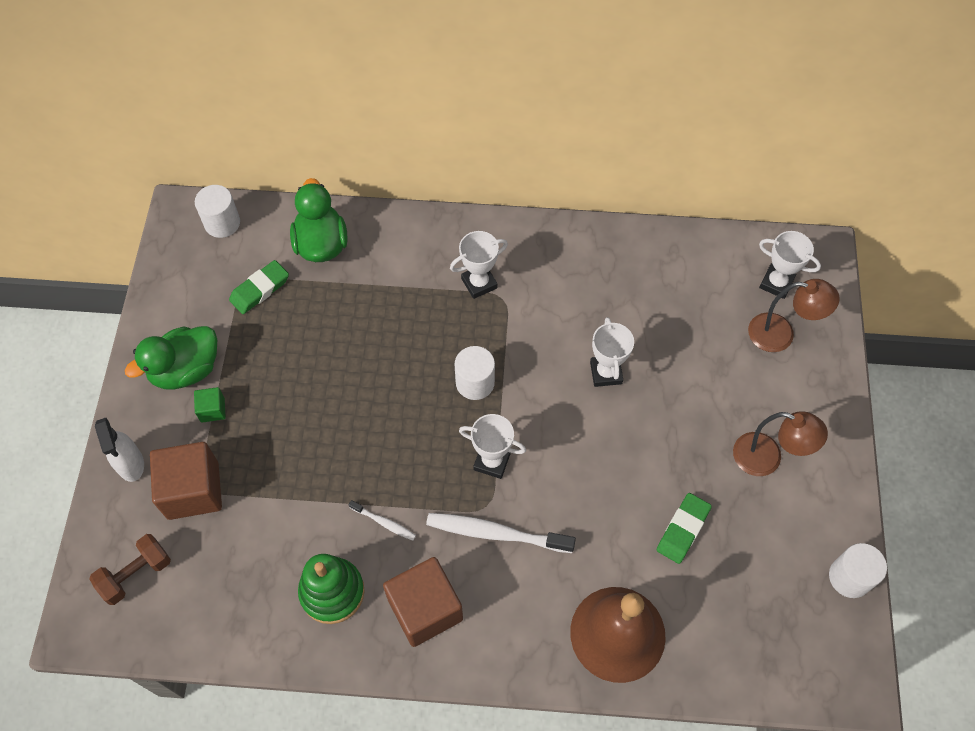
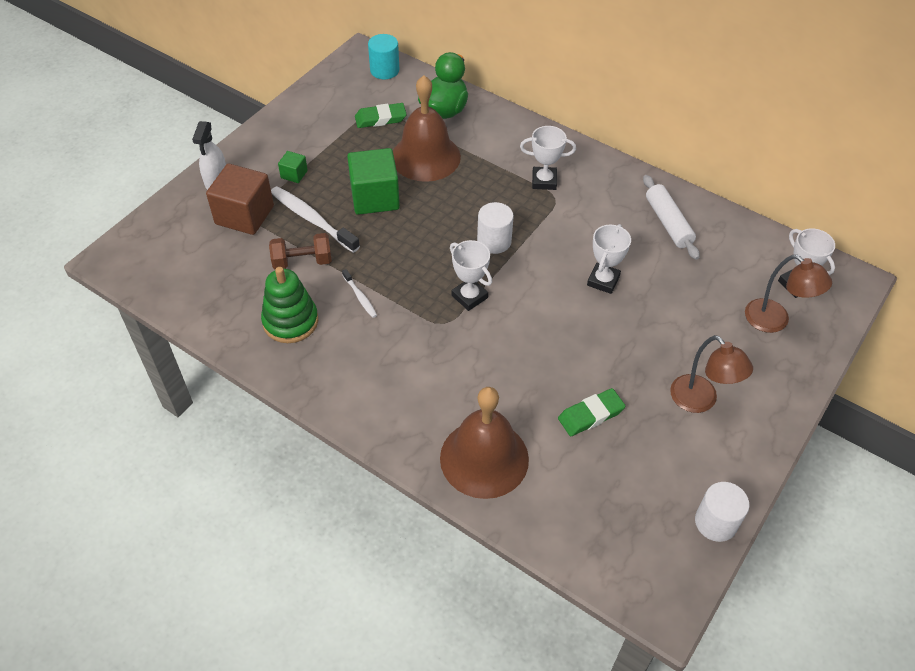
camera: 30 degrees right, 10 degrees down
(136, 574) = (170, 245): brown dumbbell -> brown dumbbell (302, 261)
(186, 370) = (294, 144): green duck -> none
(222, 223) = (384, 70): white cylinder -> turquoise cylinder
(319, 393) = (375, 197): none -> green cube
(340, 314) = (425, 157): none -> brown bell
(425, 609) = (348, 366): brown cube -> none
(496, 533) = (438, 344): white toothbrush -> white toothbrush (312, 220)
(626, 272) = (668, 223): none -> white rolling pin

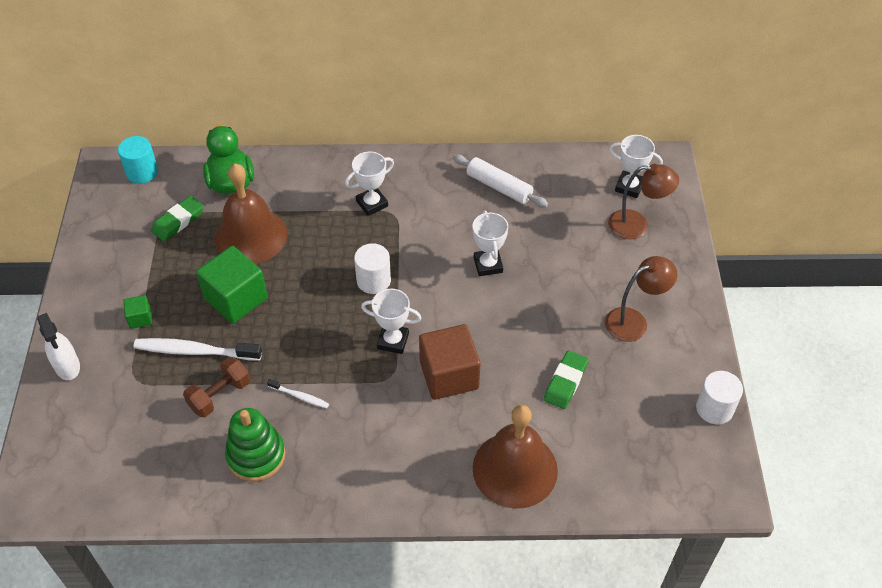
camera: 35 degrees left, 0 degrees up
(244, 215) = (125, 383): brown cube -> brown cube (449, 375)
(700, 401) = (634, 321): brown lamp -> brown lamp turned 45 degrees counterclockwise

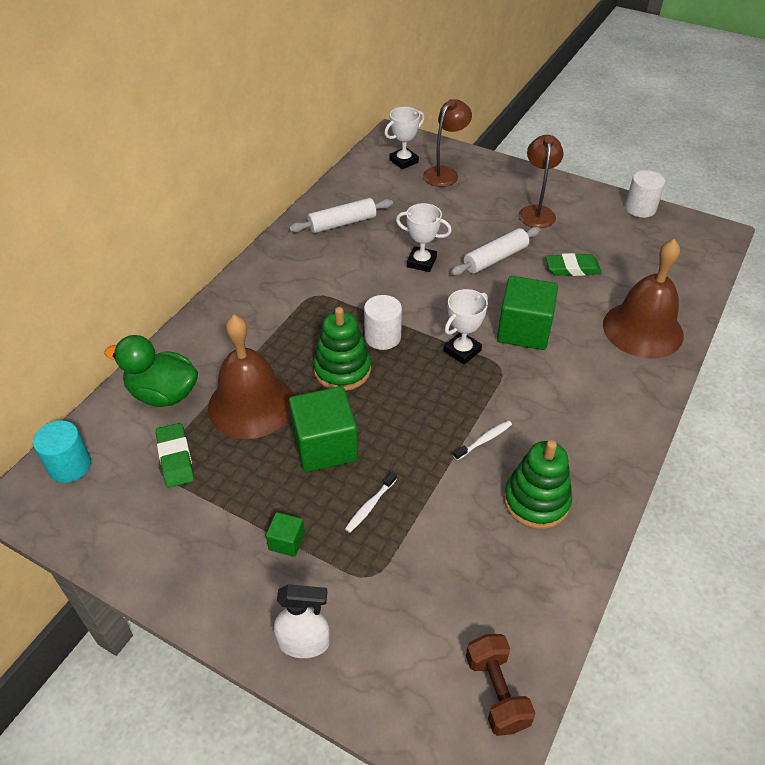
camera: 60 degrees left, 5 degrees down
(195, 351) = (370, 505): white toothbrush -> white toothbrush, size x0.50
(219, 395) = (442, 505): brown dumbbell -> brown dumbbell (496, 692)
(319, 272) = (342, 370): none -> green stacking toy
(372, 203) = (289, 304): white trophy -> none
(449, 375) = (523, 330): brown cube -> green cube
(534, 316) = (495, 258): none -> white rolling pin
(565, 382) = (572, 268): green eraser -> green eraser turned 60 degrees counterclockwise

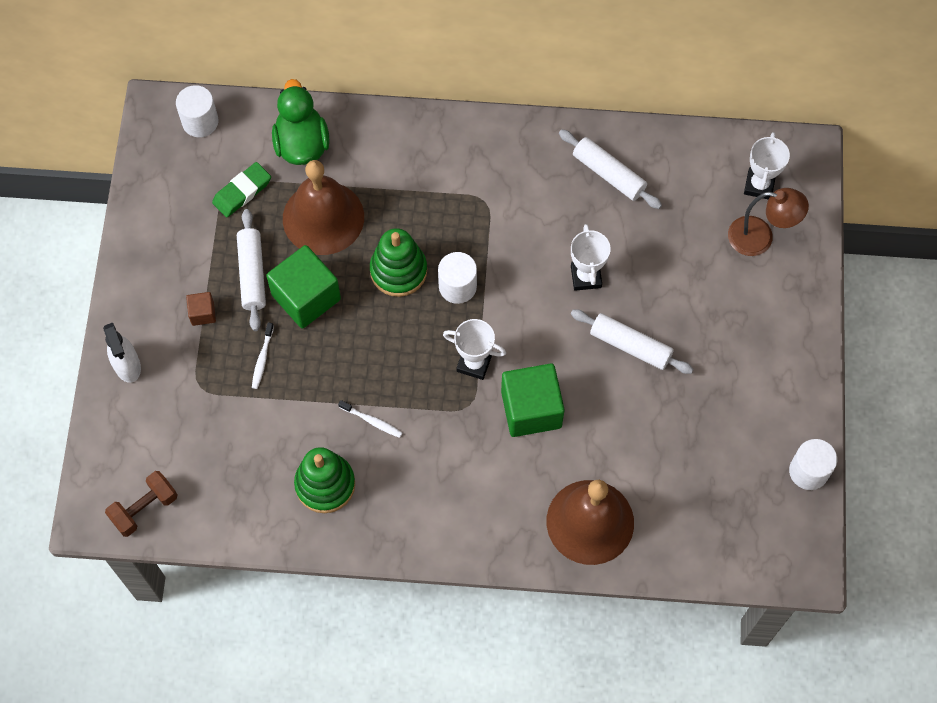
camera: 65 degrees right, 20 degrees up
(70, 466) = (200, 121): turquoise cylinder -> white cylinder
(271, 481) = (252, 274): none -> white rolling pin
(286, 541) = (202, 313): green cube -> brown cube
(370, 505) = (262, 358): white toothbrush -> white toothbrush turned 90 degrees counterclockwise
(403, 161) = (759, 185): white trophy -> white trophy turned 75 degrees clockwise
(536, 212) = (738, 360): brown lamp -> none
(572, 268) = (654, 427): green eraser -> none

